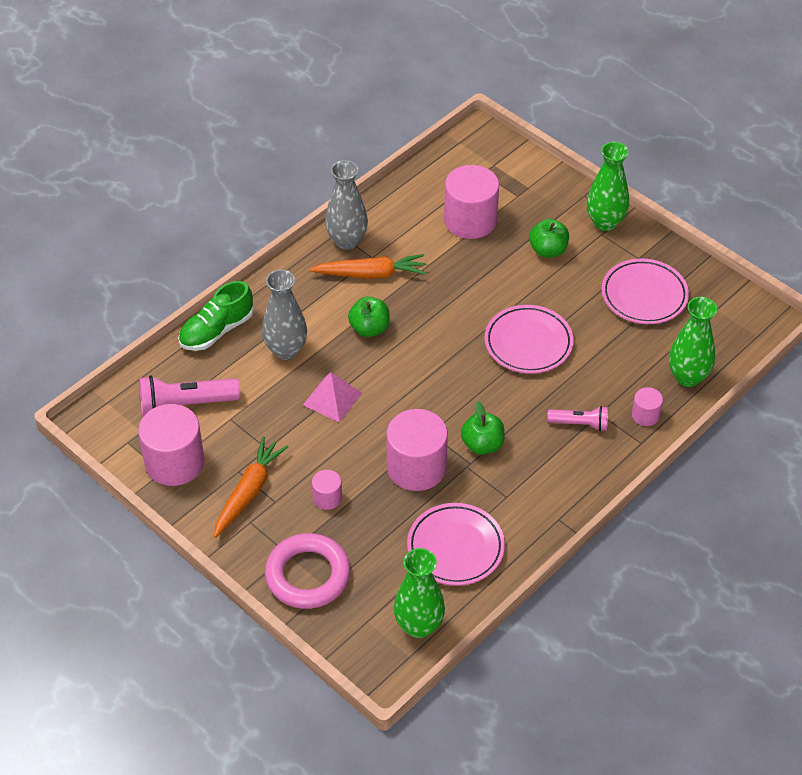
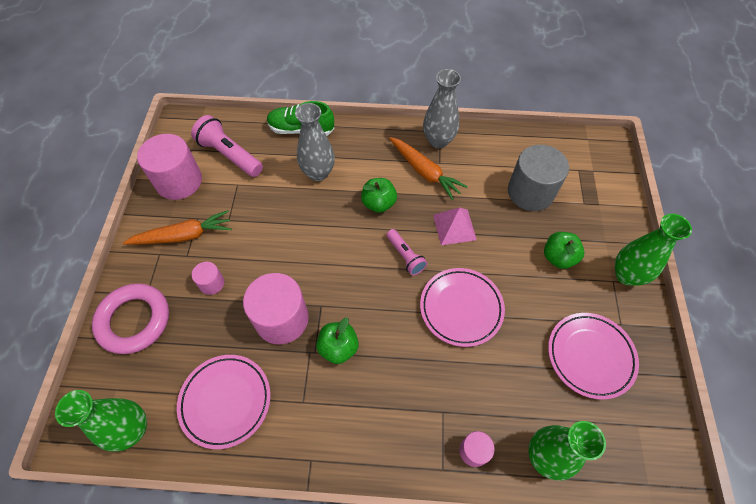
camera: 50 degrees right, 10 degrees up
(332, 399) = (300, 225): pink pyramid -> pink pyramid (454, 227)
(470, 220) = (530, 192): pink cylinder -> grey cylinder
(580, 424) = (419, 404): pink flashlight -> pink flashlight (405, 256)

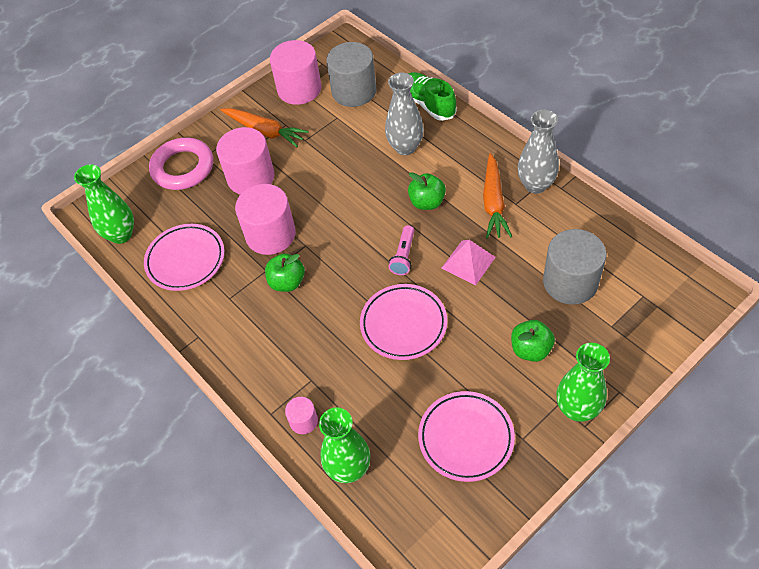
camera: 50 degrees right, 5 degrees down
(212, 283) = (251, 177): pink cylinder -> pink cylinder, size x2.06
(230, 155) = (354, 91): pink flashlight -> grey cylinder

